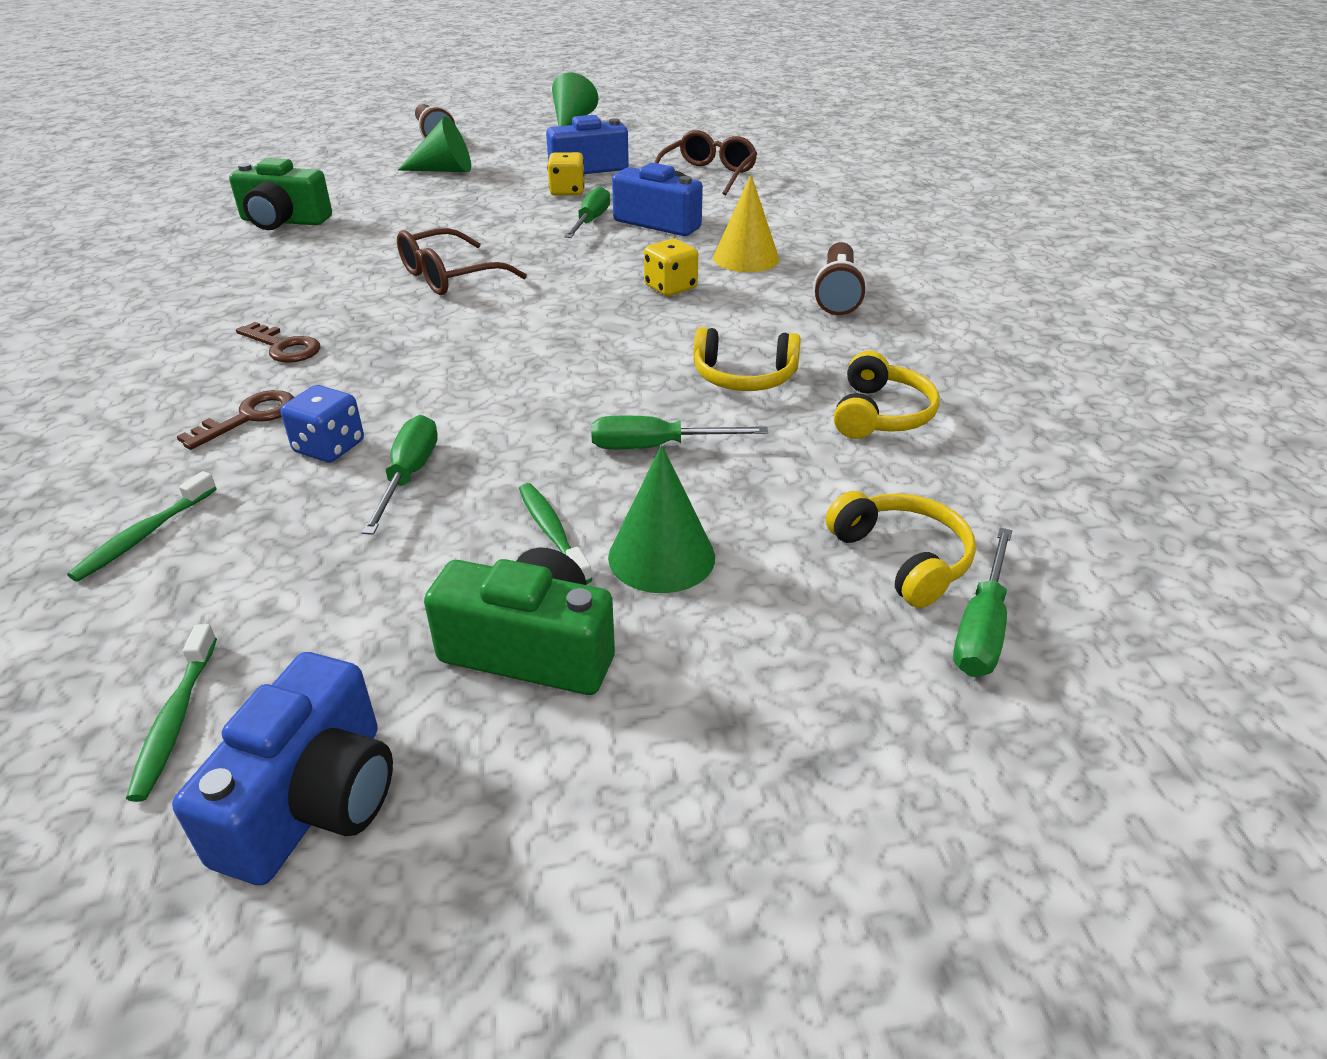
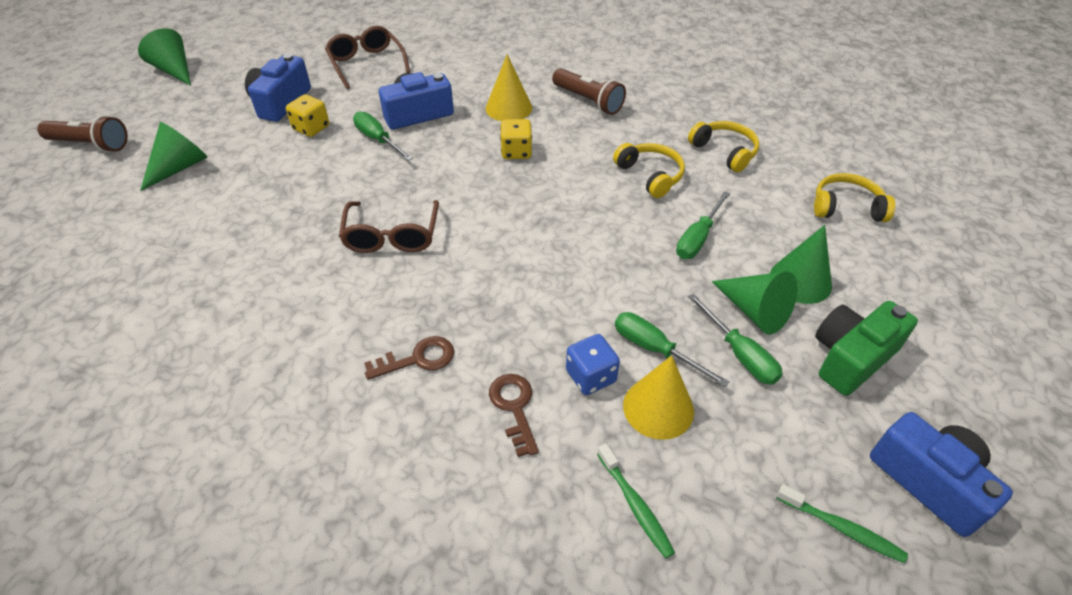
camera: 55 degrees left, 10 degrees up
(284, 221) = (163, 291): green camera -> none
(309, 507) = (658, 408): none -> yellow cone
(552, 532) = (754, 311): green toothbrush -> green cone
(744, 377) = (650, 175): yellow headphones -> yellow headphones turned 75 degrees counterclockwise
(981, 627) = (904, 211): green screwdriver -> green screwdriver (739, 354)

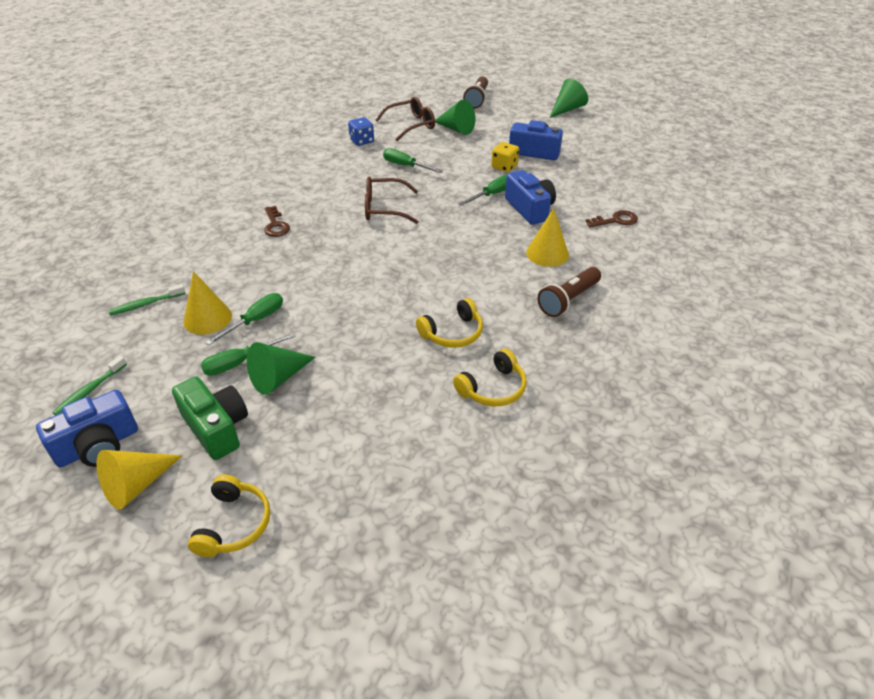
camera: 90 degrees right, 5 degrees down
(367, 64) = (599, 180): brown glasses -> brown glasses (411, 125)
(514, 407) = (228, 260): brown key -> brown key (616, 220)
(516, 152) = (482, 258): yellow dice -> none
(591, 376) = (242, 291): blue dice -> blue dice (362, 141)
(698, 238) = (367, 354): green screwdriver -> green screwdriver (405, 166)
(800, 280) = (306, 413): green cone -> none
(846, 207) = (402, 471): yellow headphones -> yellow headphones (234, 524)
(962, 419) = (137, 485): none -> yellow cone

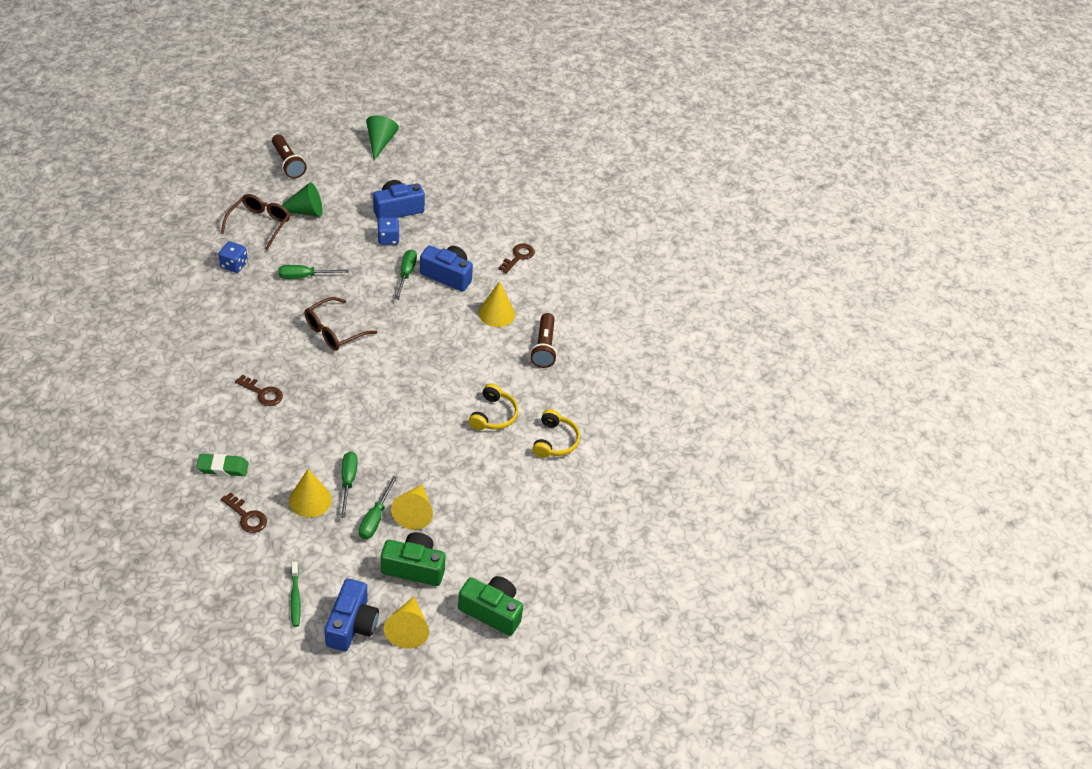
camera: 45 degrees left, 5 degrees up
(146, 304) = (247, 516): green toothbrush -> brown key
(178, 261) = (223, 467): none -> green eraser
(234, 524) = (492, 611): yellow headphones -> green camera
(278, 377) = (414, 512): green cone -> yellow cone
(504, 167) = (388, 239): yellow dice -> blue dice

